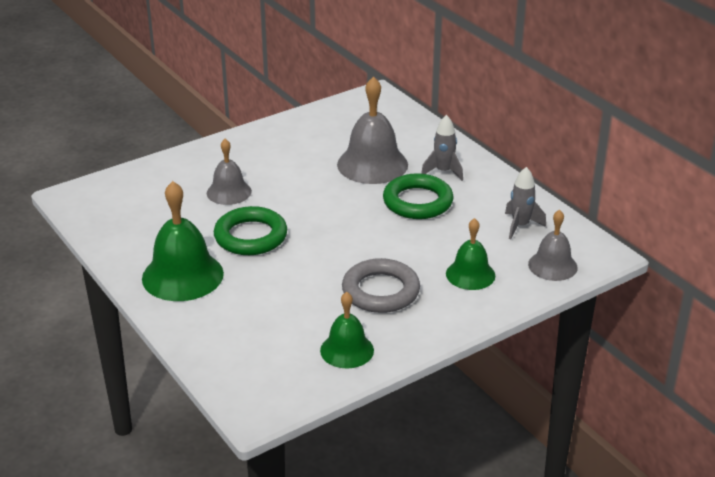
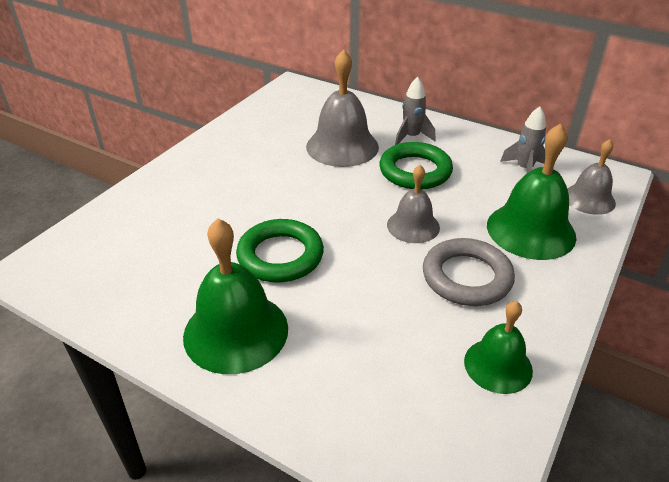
camera: 25 degrees left, 5 degrees up
(229, 192) = (219, 212): grey bell -> grey bell (413, 226)
(470, 274) = (531, 230): green bell -> green bell, size x1.64

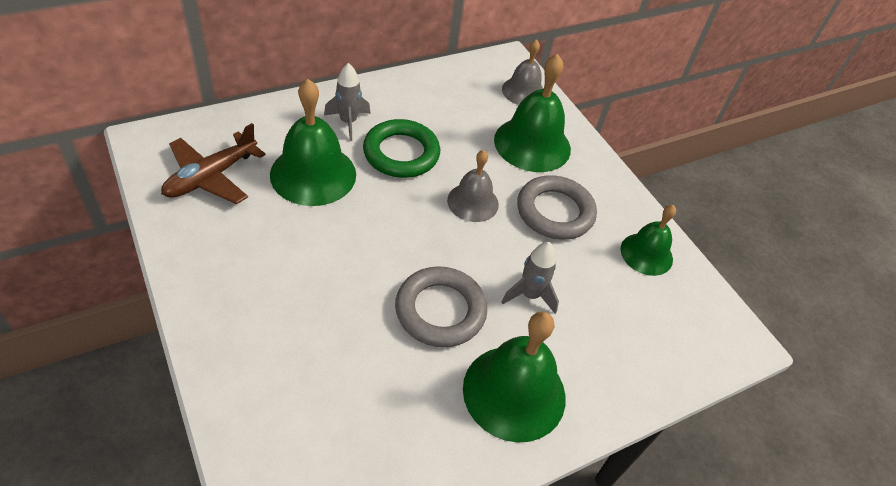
camera: 65 degrees left, 10 degrees up
(280, 256) = (440, 310): green ring -> grey ring
(291, 115) = (211, 177): none -> brown plane
(342, 146) = (313, 174): grey bell -> green bell
(524, 169) = (459, 94): grey rocket -> grey rocket (529, 295)

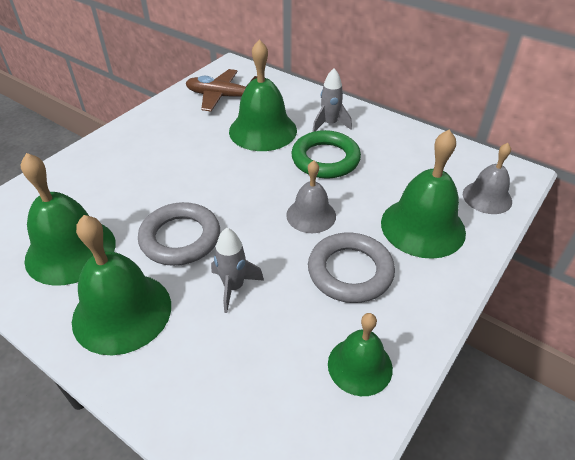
camera: 70 degrees right, 5 degrees down
(396, 416) = (70, 251): none -> green bell

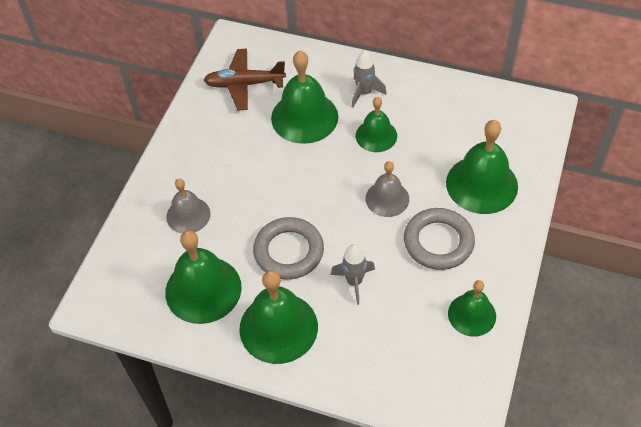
camera: 15 degrees left, 10 degrees up
(325, 159) = (376, 135): green ring -> green bell
(487, 197) = (525, 140): grey bell -> grey bell (188, 215)

